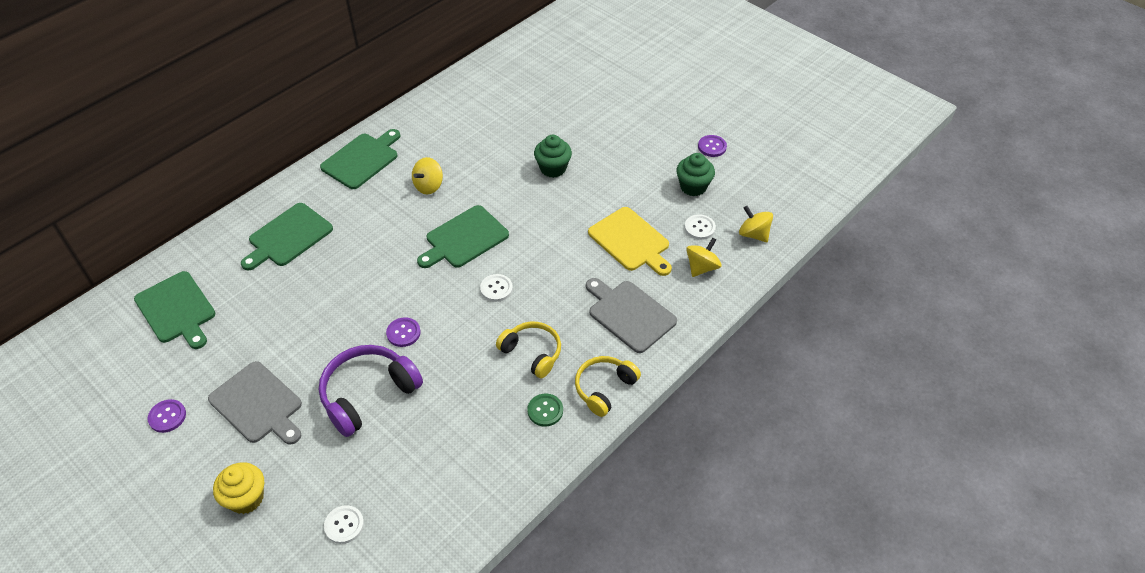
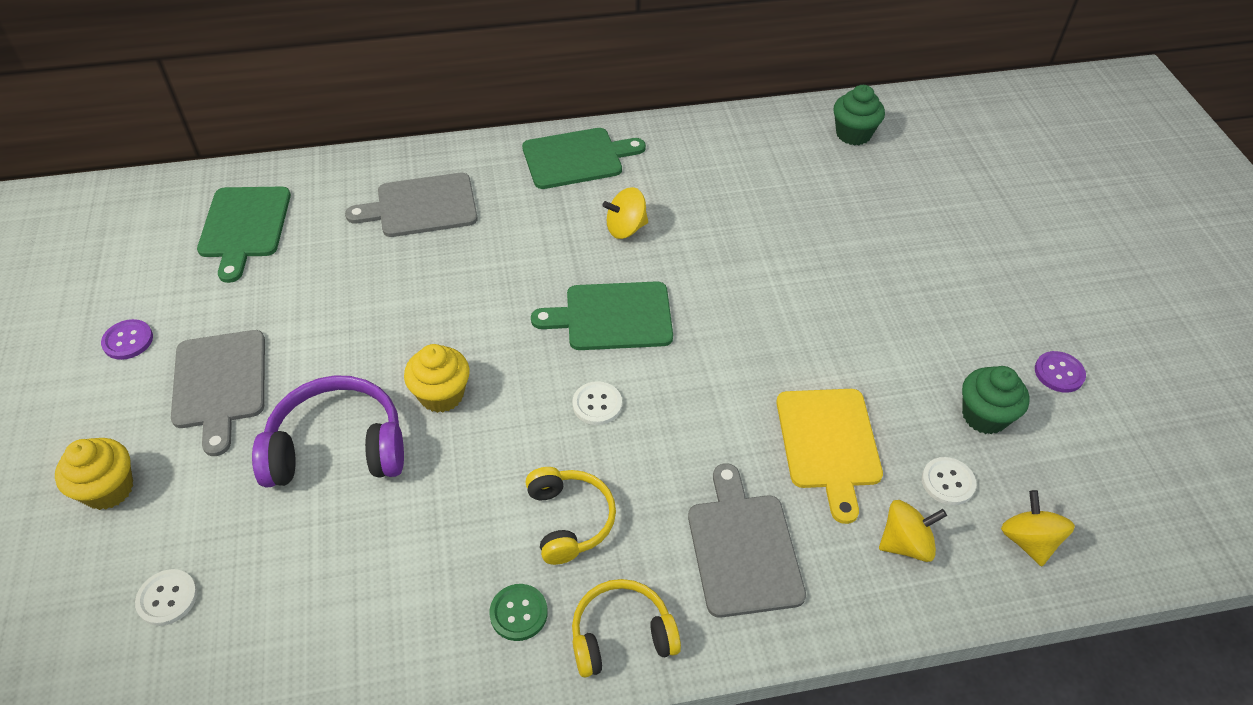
camera: 35 degrees right, 0 degrees up
(288, 237) = (421, 206): green cutting board -> grey cutting board
(403, 333) = (441, 395): purple button -> yellow cupcake
(553, 168) = (800, 286): green cupcake -> green cupcake (853, 134)

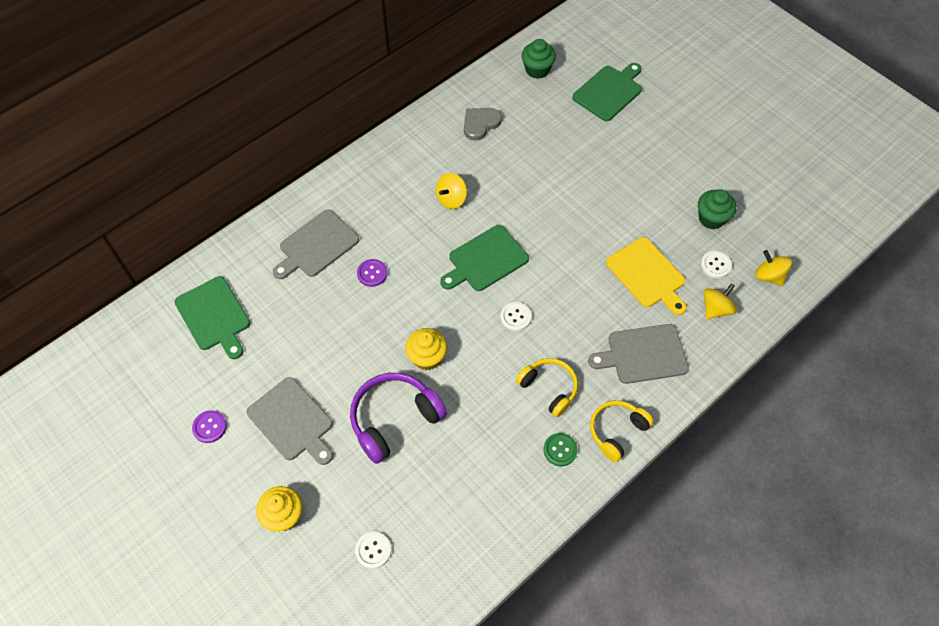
camera: 30 degrees left, 10 degrees up
(577, 158) = (386, 164): green cutting board -> green cutting board (609, 91)
(730, 163) = (480, 124): none -> grey heart
(743, 548) = (643, 354): grey cutting board -> grey cutting board turned 60 degrees counterclockwise
(1059, 373) = (732, 174): purple button -> purple button (372, 273)

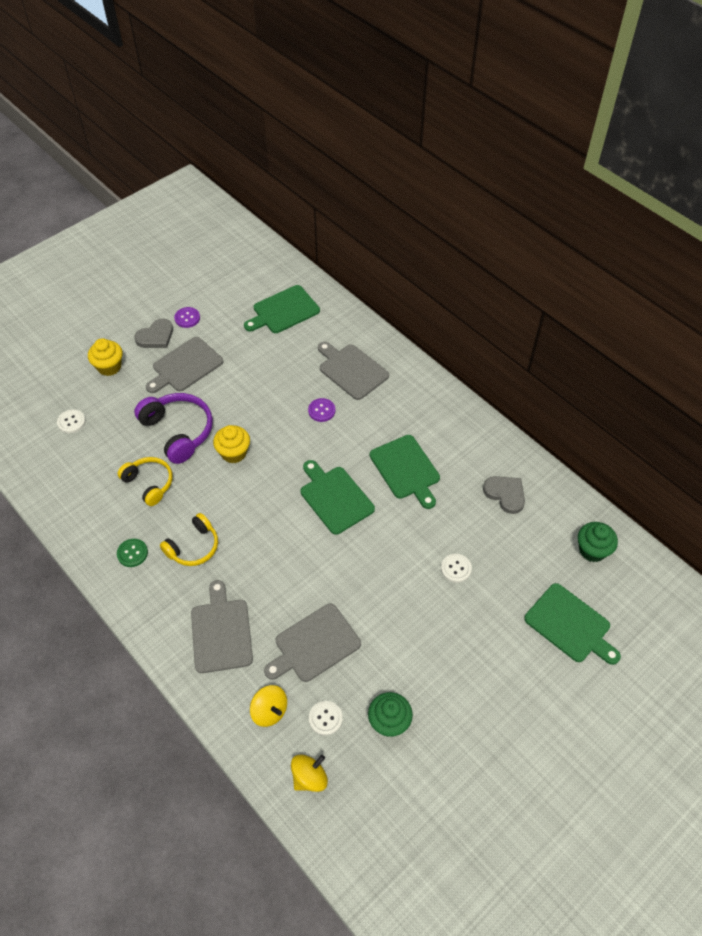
camera: 90 degrees right, 5 degrees down
(237, 463) = (156, 336): none -> grey heart
(451, 199) = (406, 469): yellow spinning top -> green cutting board
(515, 317) = (270, 522): white button -> white button (456, 568)
(617, 431) = (143, 601): yellow headphones -> yellow headphones (149, 483)
(647, 275) = (314, 645): yellow cutting board -> grey cutting board

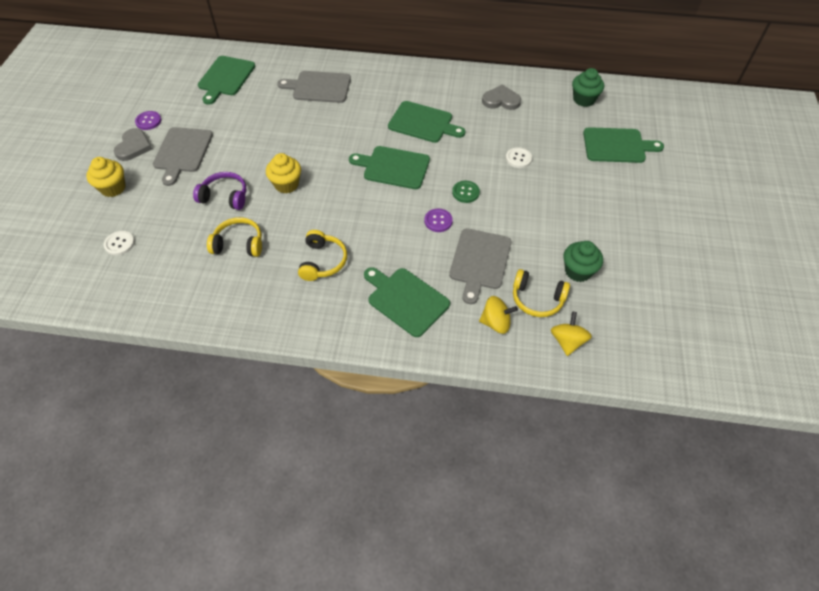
camera: 40 degrees left, 0 degrees up
(132, 553) = (277, 297): green button -> green button (465, 192)
(178, 431) = (225, 196): purple headphones -> purple headphones, size x0.66
(221, 632) = (405, 300): grey cutting board -> green cutting board
(321, 411) = (324, 122): purple button -> purple button (438, 221)
(325, 718) = (537, 299): white button -> yellow headphones

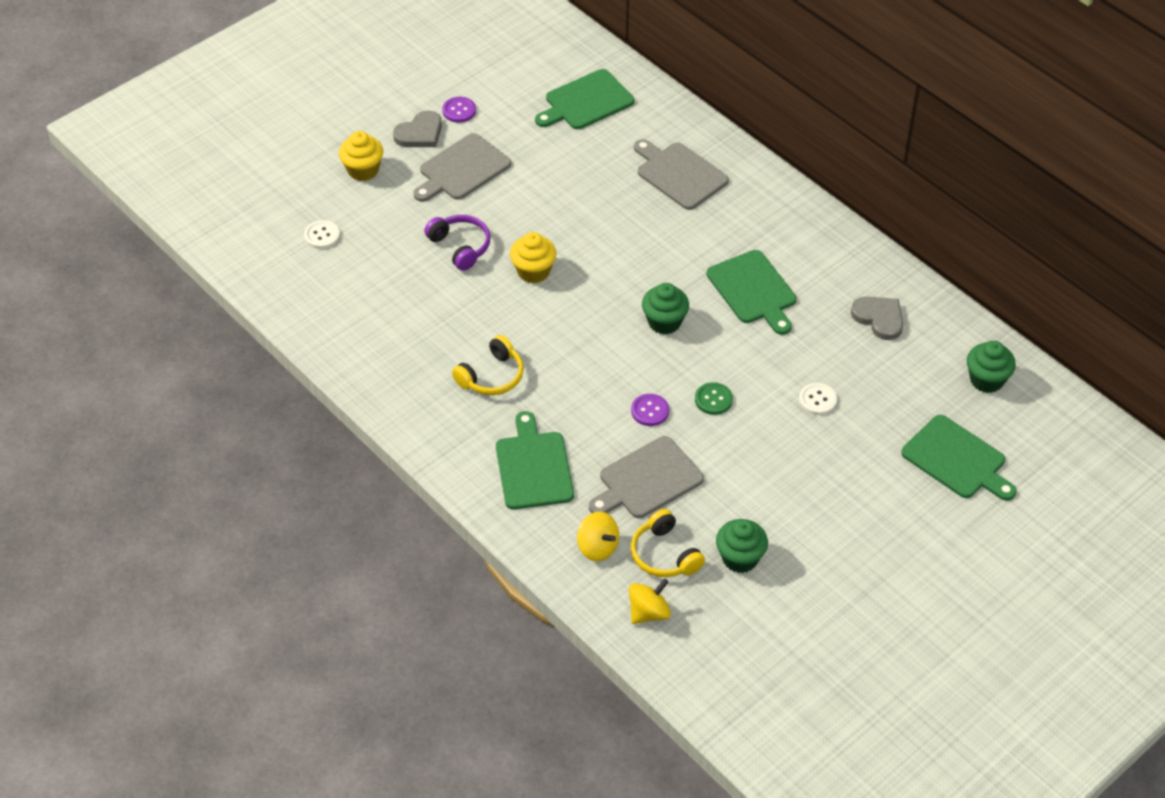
camera: 40 degrees right, 5 degrees down
(239, 244) = (429, 306): yellow headphones -> none
(393, 167) = (664, 322): green cutting board -> green cupcake

